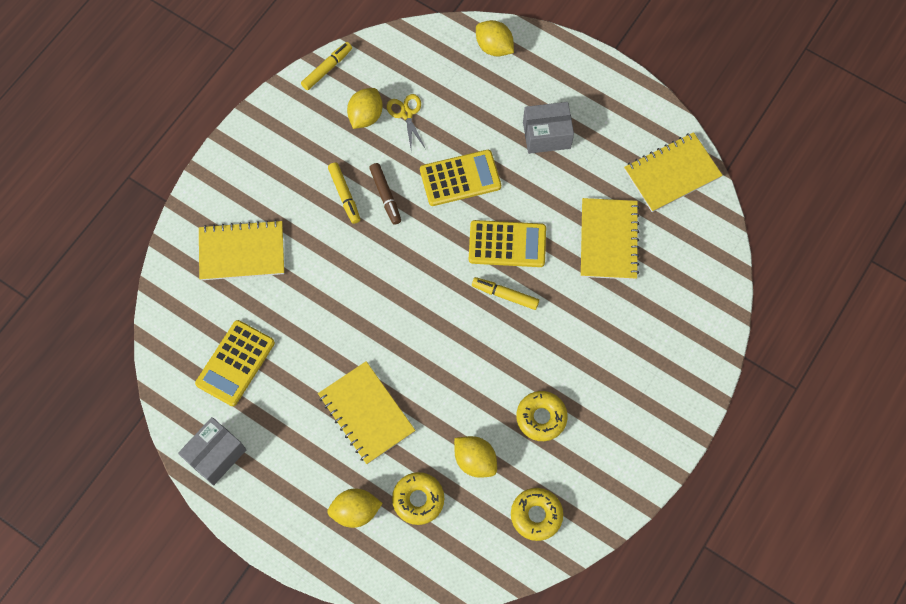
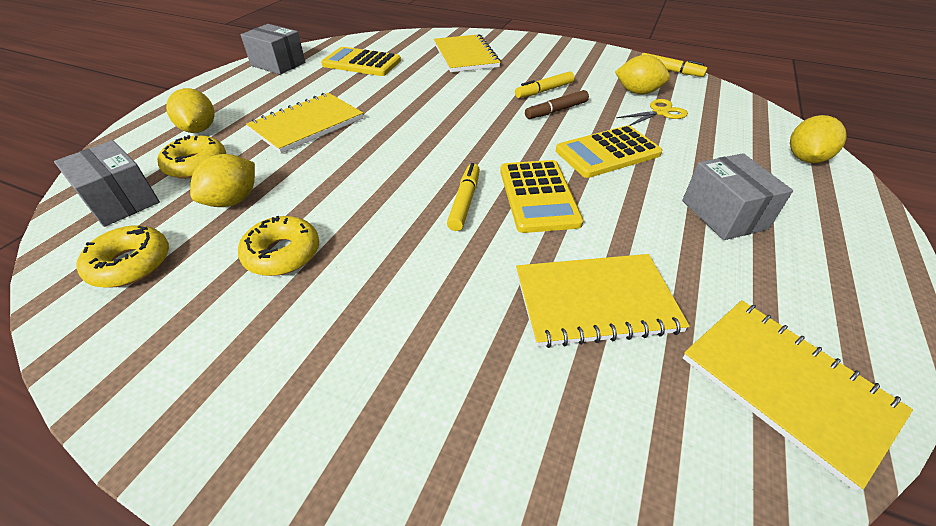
camera: 80 degrees right, 25 degrees down
(460, 178) = (607, 152): yellow calculator -> yellow calculator turned 90 degrees clockwise
(461, 546) = (121, 201): none -> grey box

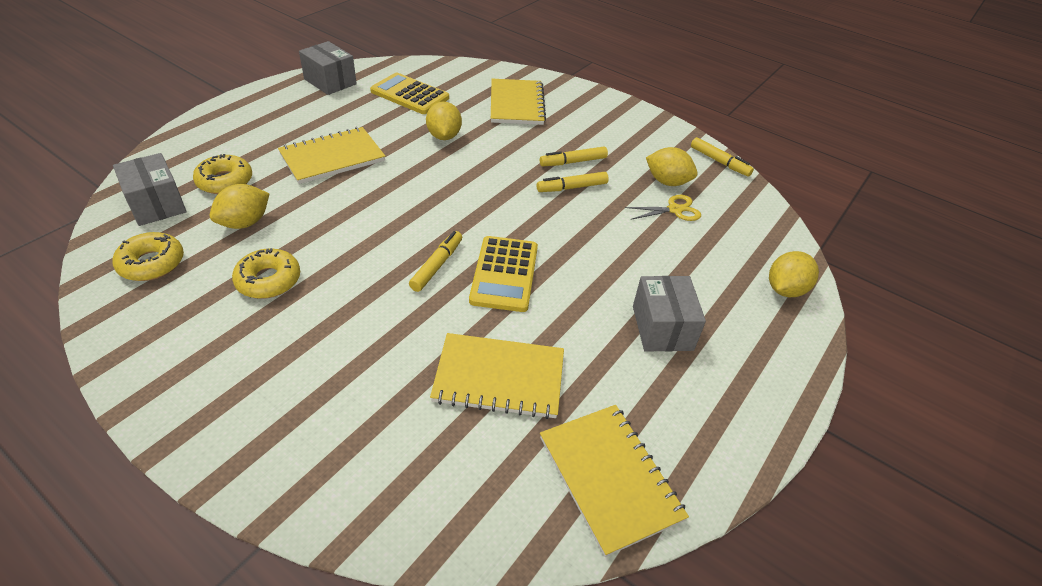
camera: 10 degrees right, 0 degrees up
(199, 129) = (237, 144): yellow lemon -> yellow lemon (444, 136)
(556, 111) = (572, 187): brown marker -> yellow marker
(607, 152) = (594, 243): yellow calculator -> none

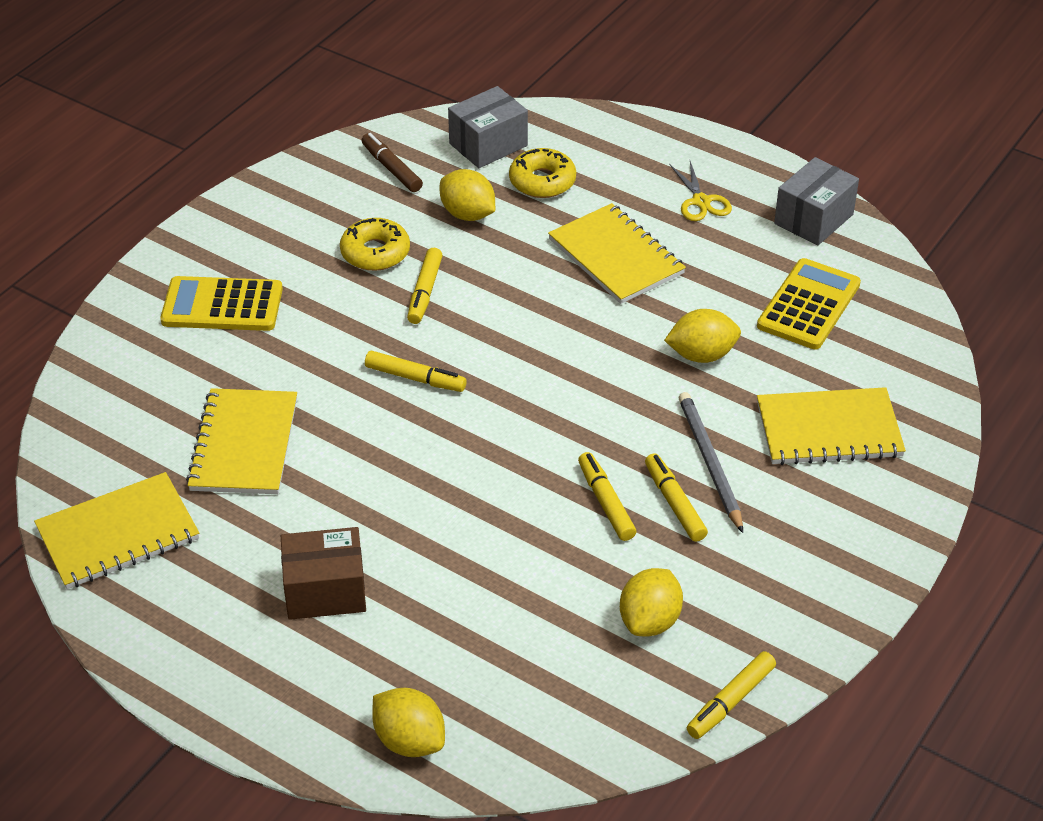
camera: 90 degrees right, 0 degrees up
(152, 263) = (391, 169): yellow donut -> brown marker
(334, 253) = (425, 292): none -> yellow marker
(504, 274) = (407, 439): yellow calculator -> yellow calculator (222, 305)
(539, 145) = (709, 463): none -> grey pencil
(662, 328) = (325, 591): grey box -> brown box
(674, 210) = (576, 624): yellow scissors -> yellow scissors (701, 201)

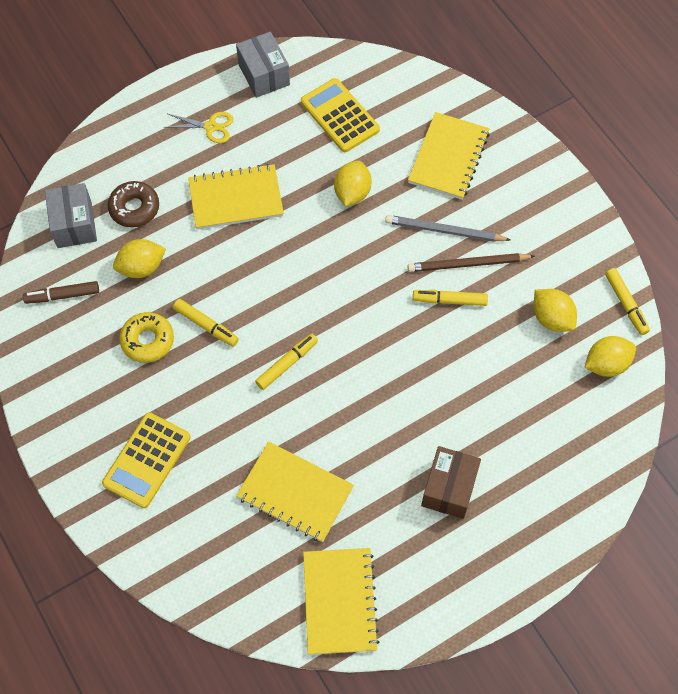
camera: 65 degrees left, 20 degrees up
(409, 740) = (586, 483): yellow lemon -> yellow lemon (606, 364)
(542, 181) = (134, 208): yellow donut -> brown donut
(674, 503) = (468, 264): yellow marker -> brown pencil

